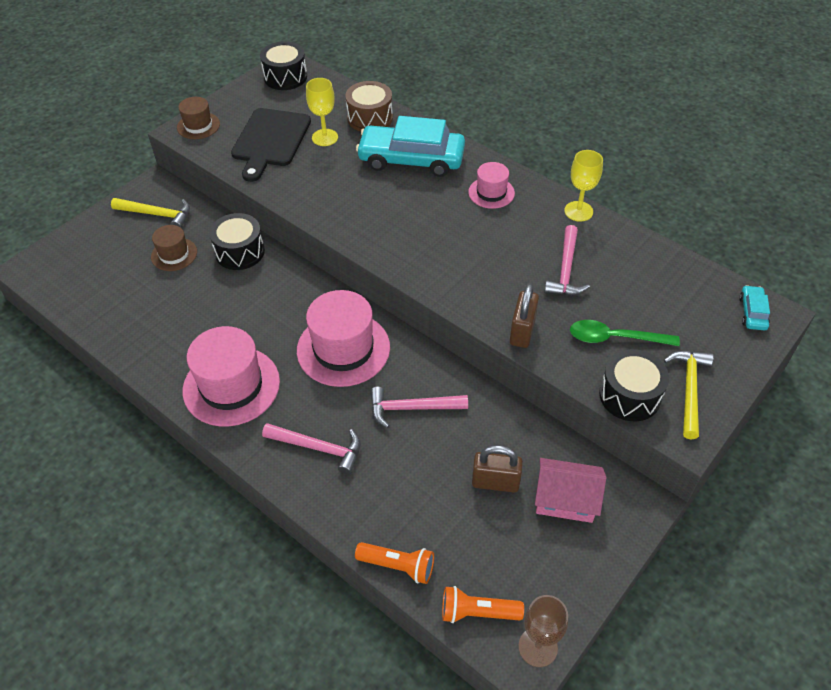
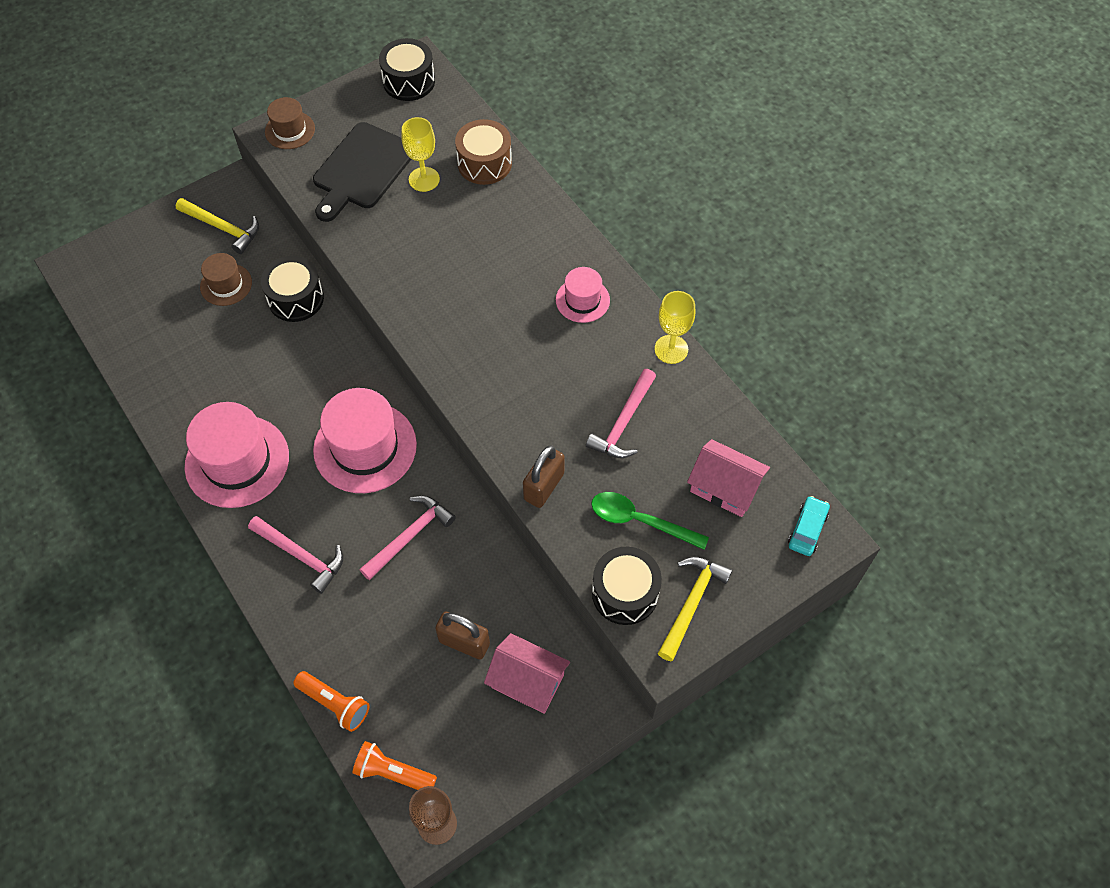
camera: 15 degrees right, 10 degrees up
(411, 159) = (510, 232): turquoise car -> none
(411, 408) = (410, 536): pink hammer -> pink hammer turned 120 degrees clockwise
(671, 298) = (725, 487): none -> pink house

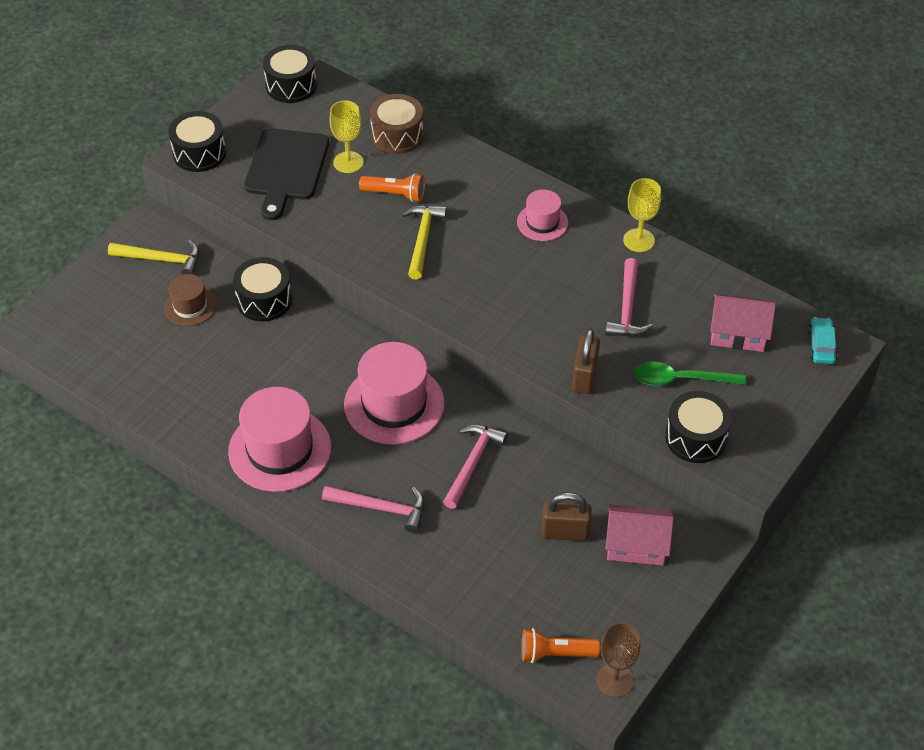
camera: 20 degrees left, 10 degrees down
(290, 130) = (199, 153): brown hat -> black drum
(334, 704) = (474, 616): orange flashlight -> orange flashlight (395, 194)
(692, 603) = (755, 428): yellow hammer -> yellow hammer (423, 239)

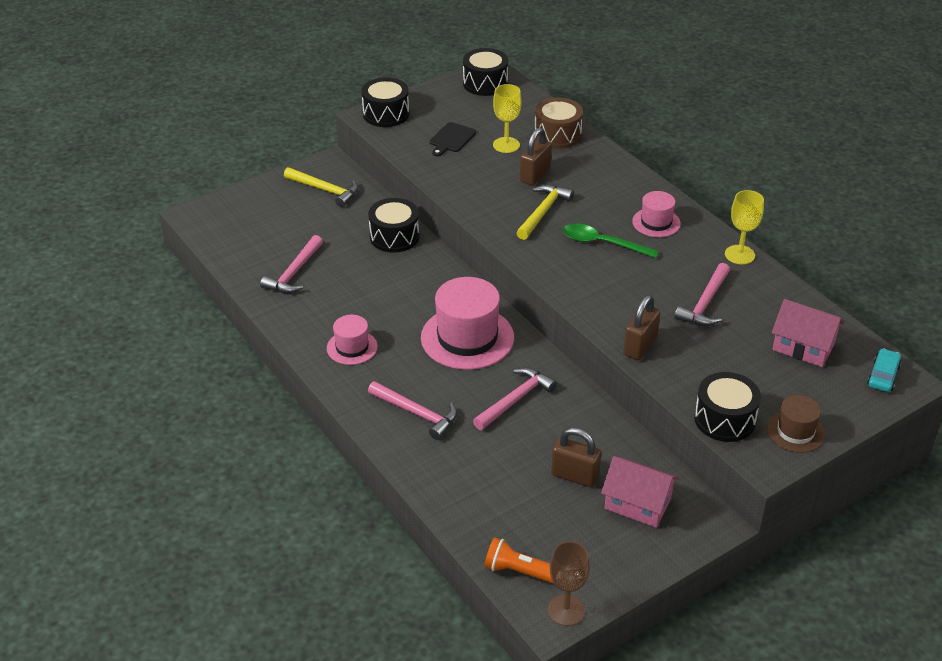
camera: 20 degrees right, 10 degrees down
(175, 375) = (294, 273): none -> pink hammer
(190, 306) = (331, 227): brown hat -> brown hat (795, 431)
(279, 449) = (352, 347): pink hat -> pink hat, size x0.54
(286, 169) = (451, 139): black cutting board -> black cutting board, size x0.53
(395, 194) = (535, 175): orange flashlight -> brown padlock
(680, 379) = (730, 370): green spoon -> green spoon (602, 243)

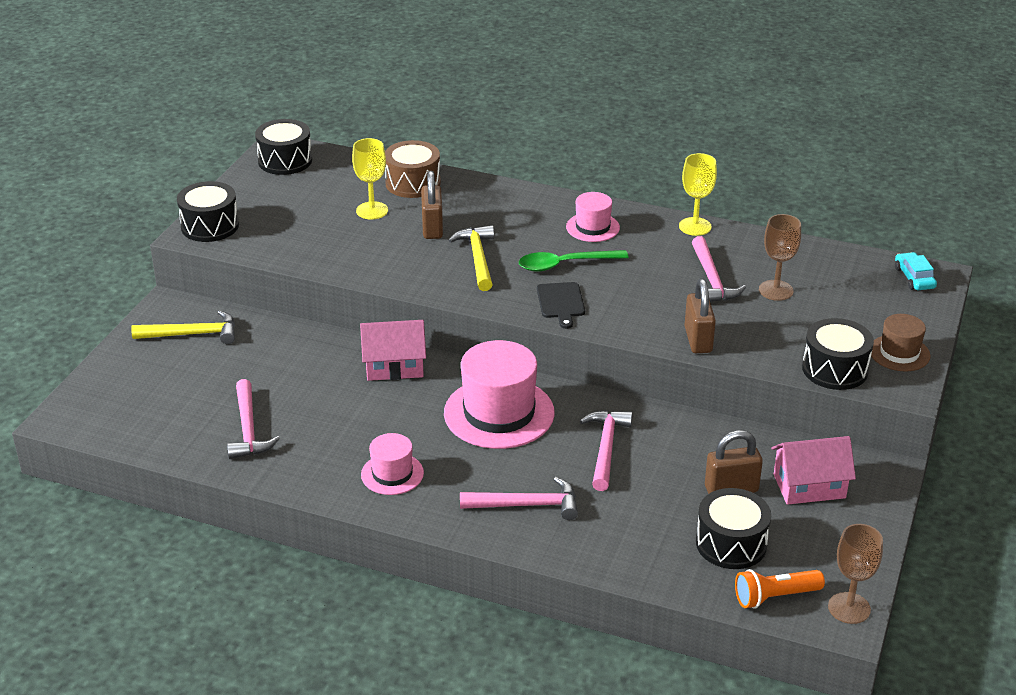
camera: 35 degrees left, 5 degrees down
(394, 237) = (320, 350): black drum -> black drum (731, 544)
(451, 139) = (309, 225): black cutting board -> black cutting board (561, 302)
(748, 334) = (776, 290): none -> brown goblet
(803, 347) = (830, 282): pink house -> pink house (394, 366)

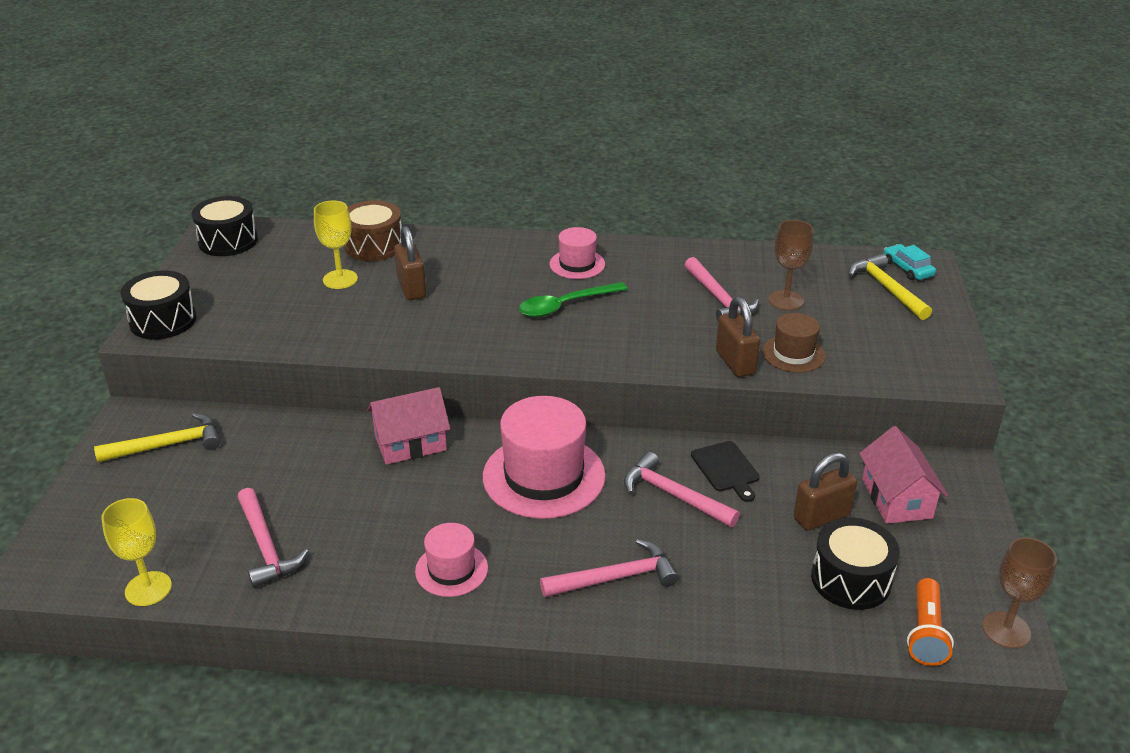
camera: 15 degrees left, 0 degrees up
(478, 258) = (472, 312): yellow hammer -> yellow hammer (886, 288)
(561, 302) = (578, 345): black cutting board -> black cutting board (726, 469)
(606, 448) = (673, 495): pink hammer -> pink hammer turned 45 degrees counterclockwise
(695, 226) = (677, 249): yellow goblet -> yellow goblet (148, 589)
(775, 597) = (925, 633): orange flashlight -> orange flashlight turned 45 degrees counterclockwise
(809, 486) = (897, 498): pink house -> pink house turned 75 degrees counterclockwise
(835, 369) = (884, 371): black drum -> none
(899, 353) = (935, 344): brown hat -> brown hat (793, 354)

